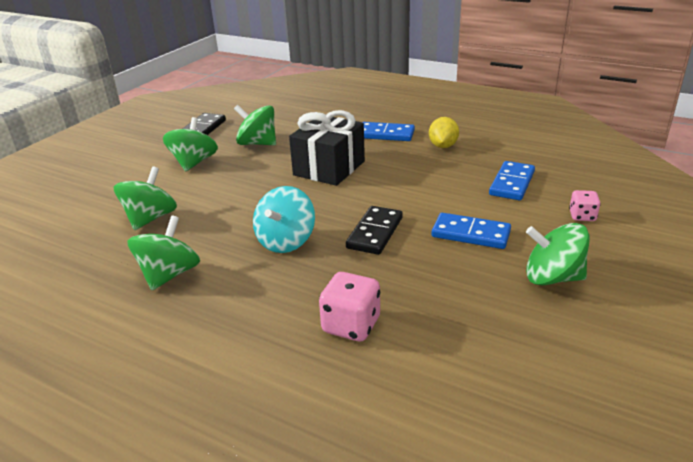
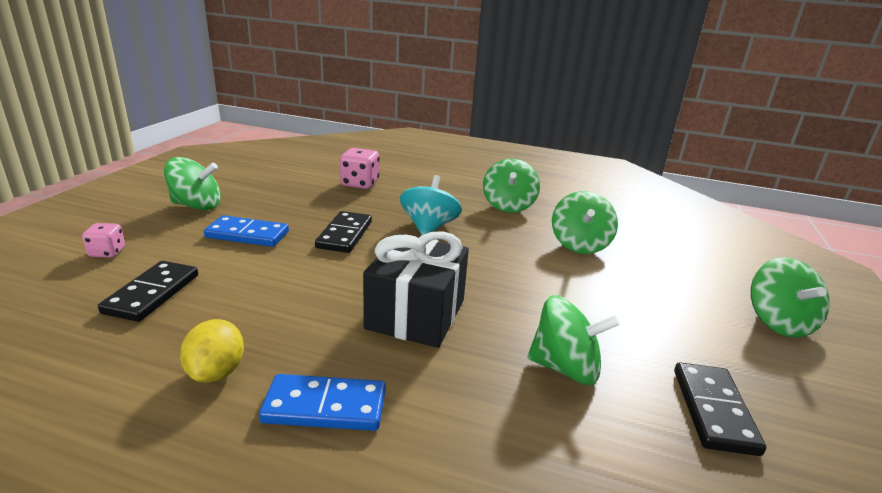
camera: 165 degrees right, 5 degrees down
(194, 163) = (624, 320): green spinning top -> green spinning top (778, 322)
(512, 183) = (152, 294): blue domino -> black domino

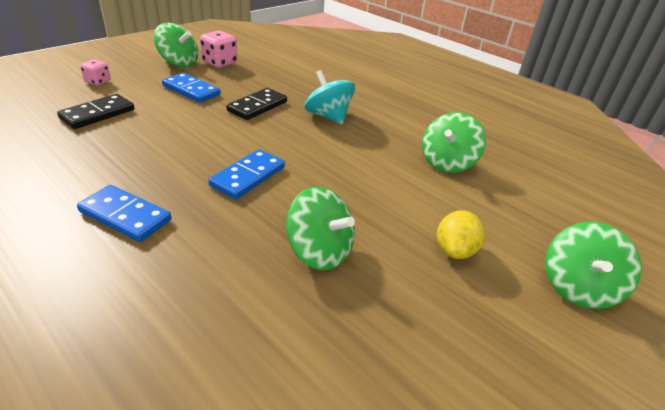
camera: 25 degrees right, 10 degrees up
(216, 372) = (86, 173): yellow lemon -> yellow lemon (455, 250)
(359, 184) = (309, 71): pink dice -> pink dice (220, 63)
(416, 314) = (248, 176): black gift -> blue domino
(429, 227) = (328, 116): turquoise spinning top -> turquoise spinning top turned 75 degrees counterclockwise
(508, 206) = (417, 115): green spinning top -> none
(713, 410) = (412, 330): black domino -> none

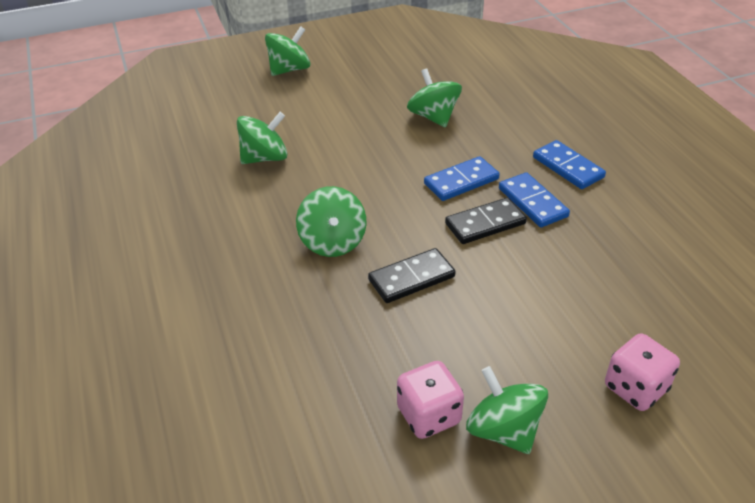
camera: 150 degrees left, 5 degrees up
(97, 114) = (617, 303): black domino -> black domino (485, 224)
(98, 81) = (635, 388): pink dice -> pink dice, size x1.63
(191, 90) = (493, 334): blue domino -> blue domino (532, 202)
(328, 116) = (332, 242): turquoise spinning top -> green spinning top
(455, 250) = (341, 99): yellow lemon -> none

